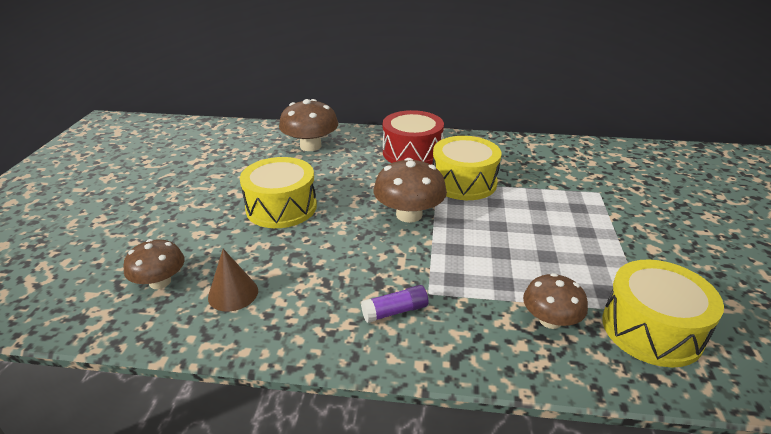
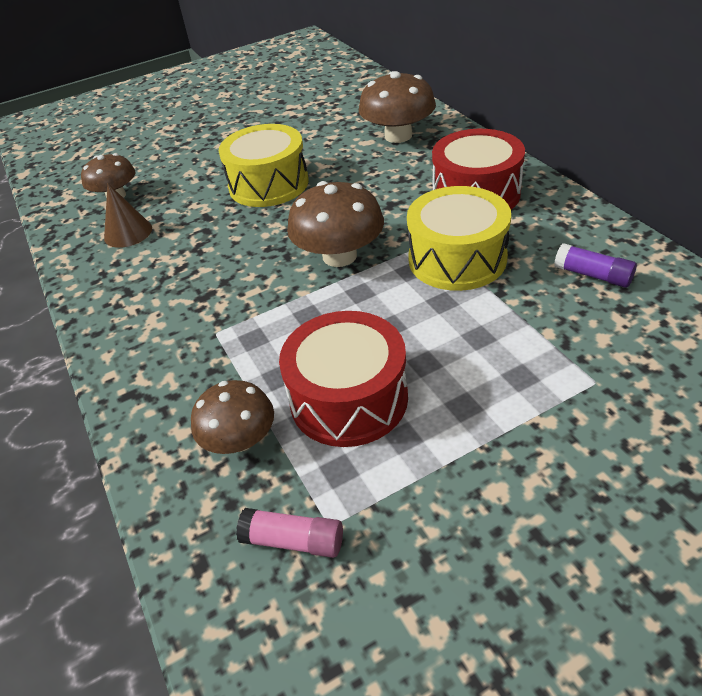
camera: 60 degrees right, 10 degrees up
(395, 311) = (170, 325): purple glue stick -> purple glue stick (593, 275)
(548, 264) = (349, 398): none -> red drum
(651, 329) = (293, 541): yellow drum -> pink glue stick

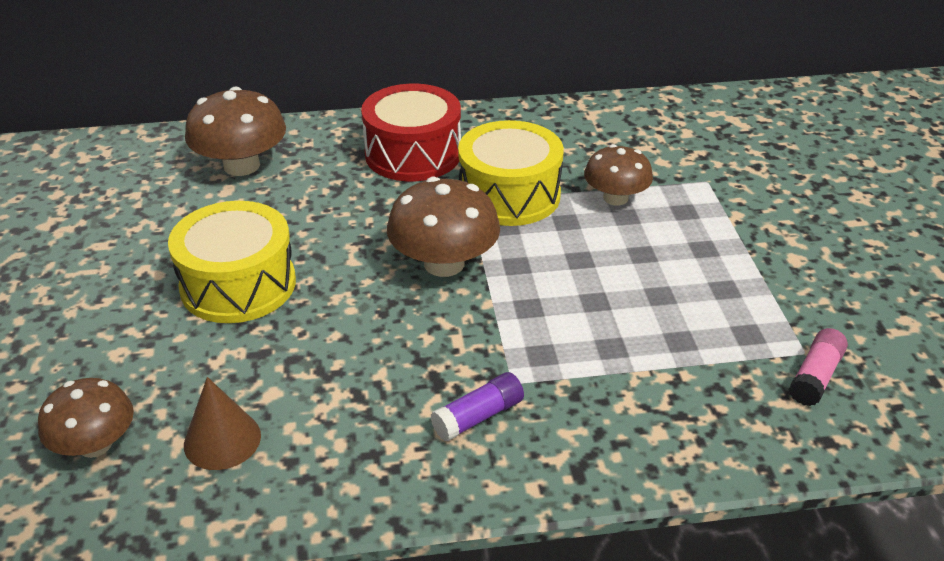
camera: 75 degrees left, 5 degrees down
(240, 439) = (687, 390): brown mushroom -> brown mushroom (615, 198)
(349, 398) = (665, 308): red drum -> none
(593, 275) = (585, 139): purple glue stick -> purple glue stick (478, 417)

